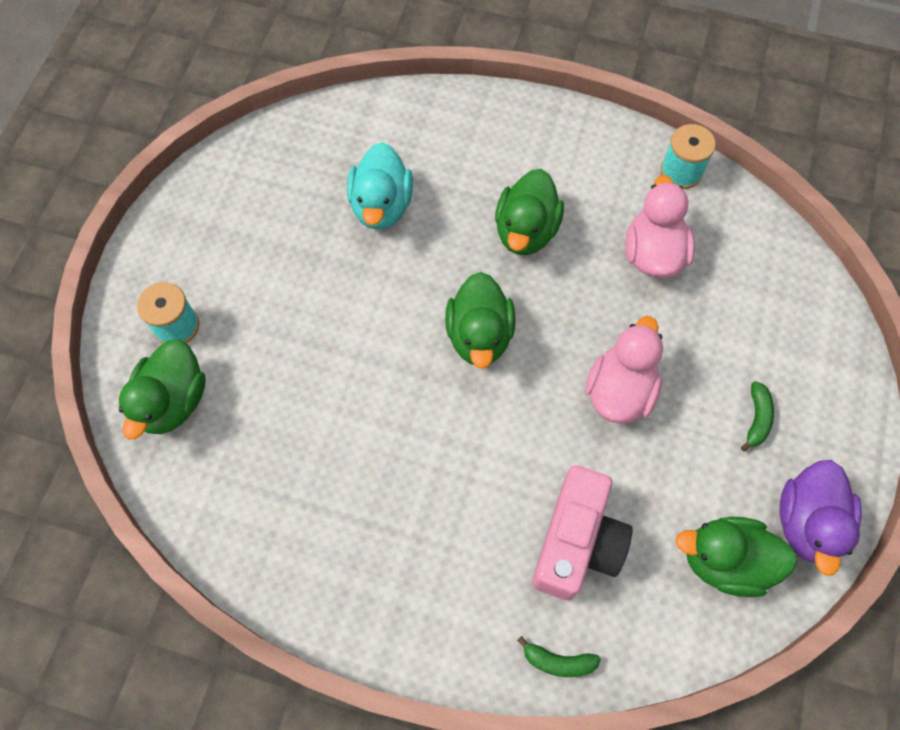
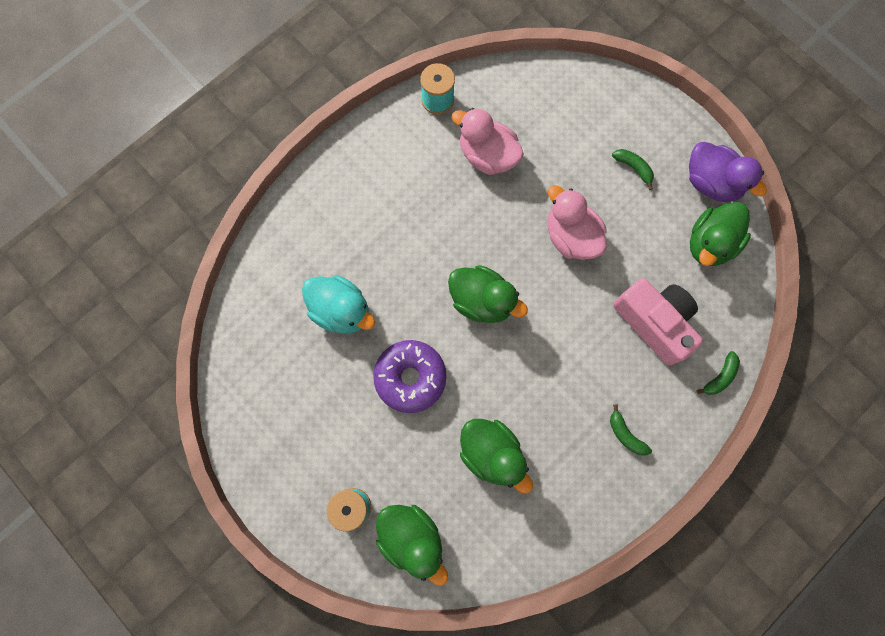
camera: 60 degrees left, 10 degrees up
(348, 309) = (410, 377): none -> purple donut
(416, 578) = (625, 434): none -> green banana
(526, 231) = (421, 225): green duck -> green duck (491, 453)

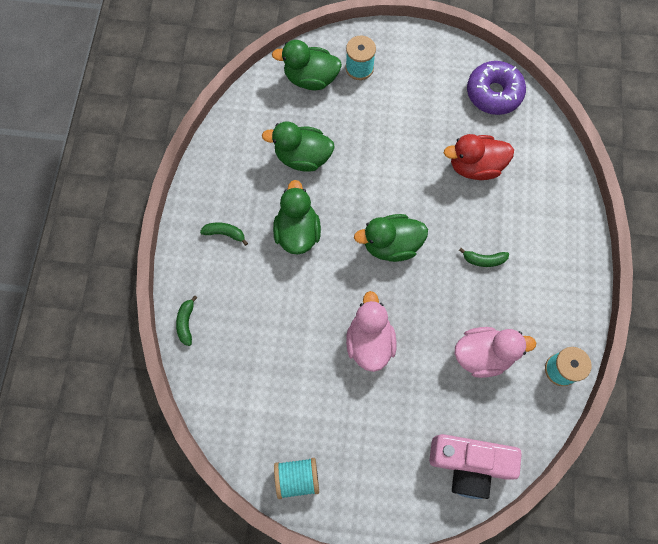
camera: 140 degrees right, 5 degrees down
(341, 310) = (475, 166): turquoise duck -> red duck
(410, 377) = (392, 161): purple donut -> purple donut (494, 93)
(570, 236) = (369, 341): pink duck -> pink duck turned 105 degrees counterclockwise
(633, 168) = (367, 439): green banana -> green banana (483, 260)
(653, 322) = (261, 325): pink camera -> pink camera (469, 464)
(709, 244) = (262, 422): green duck -> green duck (297, 232)
(711, 183) = (297, 478): purple duck -> turquoise spool

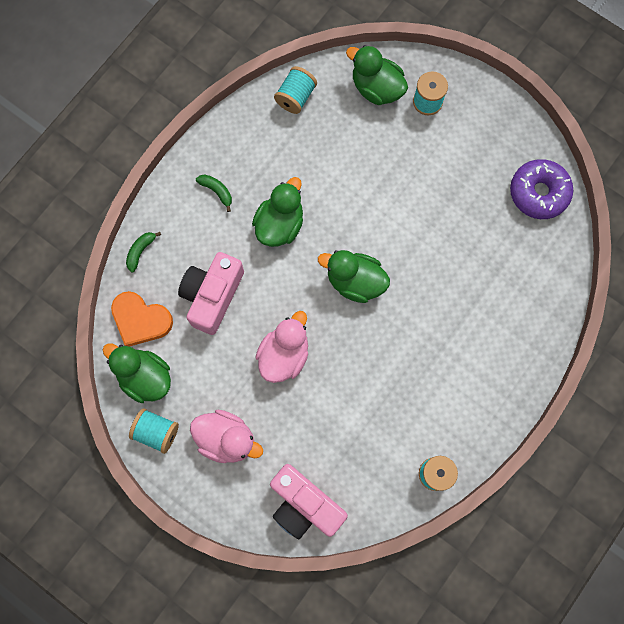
camera: 30 degrees right, 5 degrees up
(222, 384) = (141, 320): none -> orange heart
(246, 120) = (295, 97): none -> turquoise spool
(275, 326) = (212, 296): none -> pink camera
(302, 157) = (325, 159): green duck -> green duck (145, 377)
(475, 166) = (476, 252): red duck -> none
(483, 260) = (429, 340): green banana -> none
(483, 355) = (375, 422): pink duck -> pink duck (227, 439)

